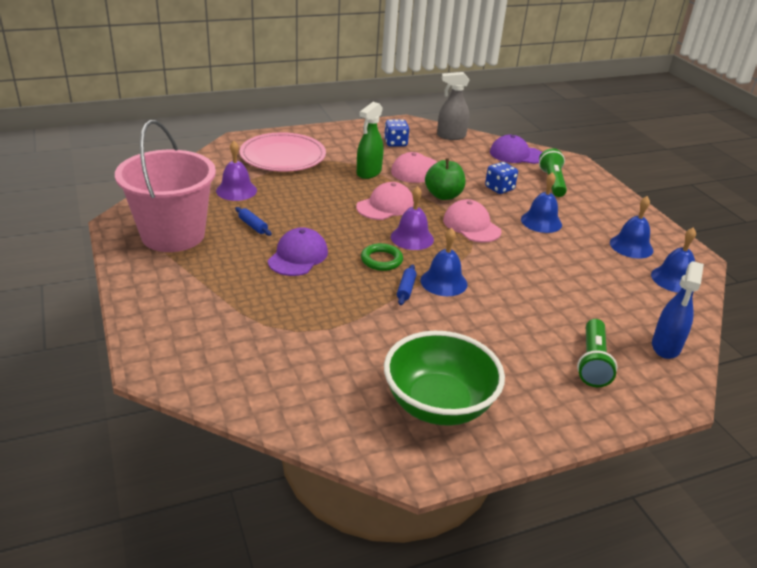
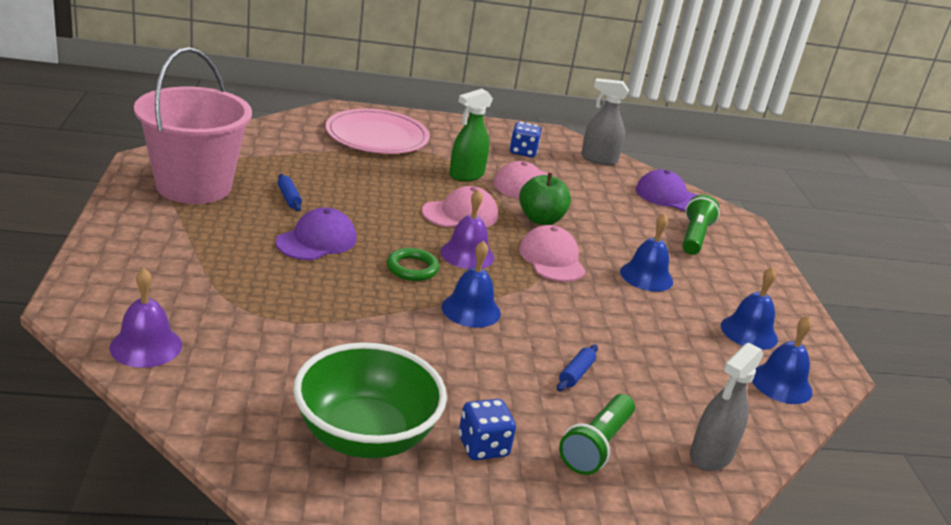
camera: 15 degrees right, 5 degrees down
(236, 190) = (297, 159): purple bell -> purple bell (146, 346)
(406, 289) = (418, 305): blue rolling pin -> blue rolling pin (576, 374)
(499, 188) = (618, 228): blue dice -> blue dice (483, 446)
(665, 347) = (710, 456): blue spray bottle -> grey spray bottle

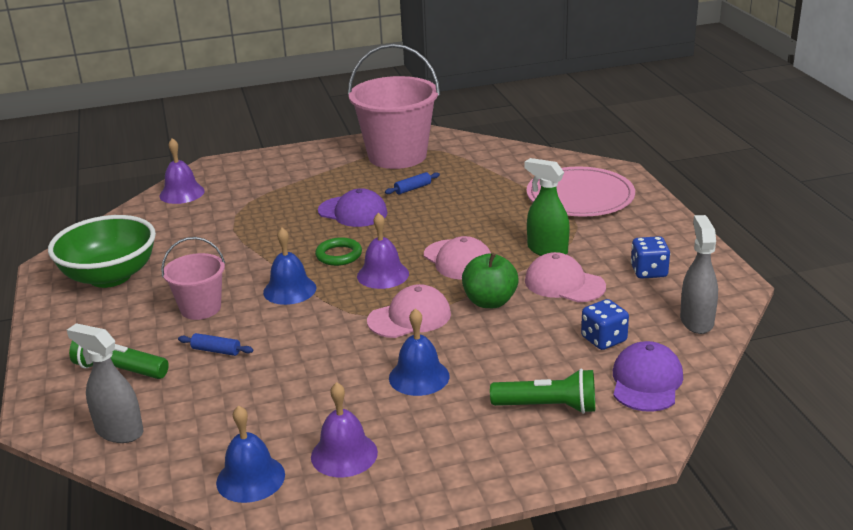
camera: 85 degrees right, 0 degrees up
(483, 446) = (108, 321): blue dice -> blue dice (603, 339)
(484, 372) = (200, 308): none -> pink bucket
(749, 332) = (344, 454): blue bell -> purple bell

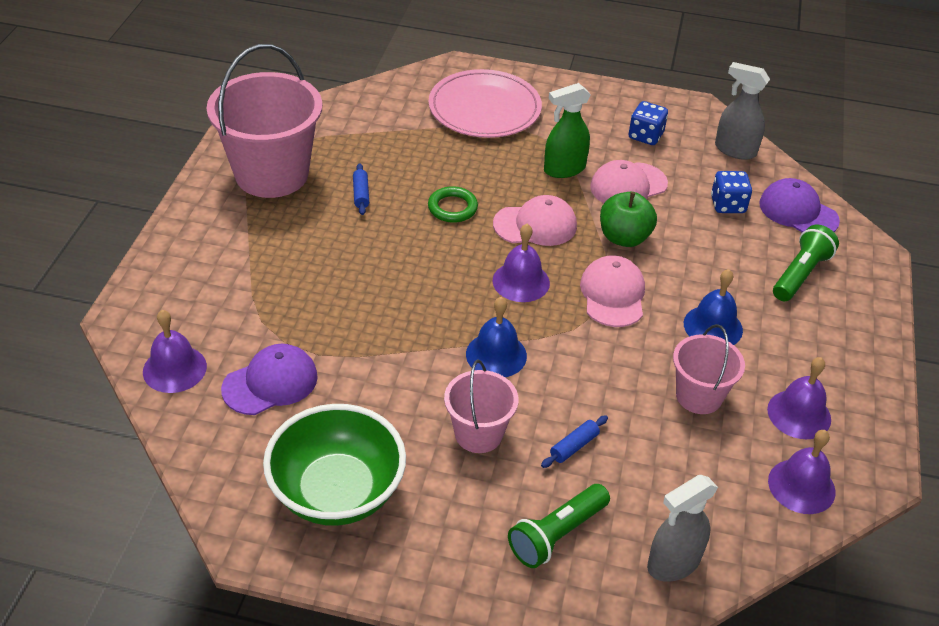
camera: 65 degrees left, 15 degrees up
(250, 478) = (801, 486): blue bell -> purple bell
(321, 393) = (699, 396): none -> pink bucket
(339, 255) = (455, 296): green ring -> green ring (452, 208)
(353, 212) = (370, 253): purple cap -> purple cap (270, 383)

